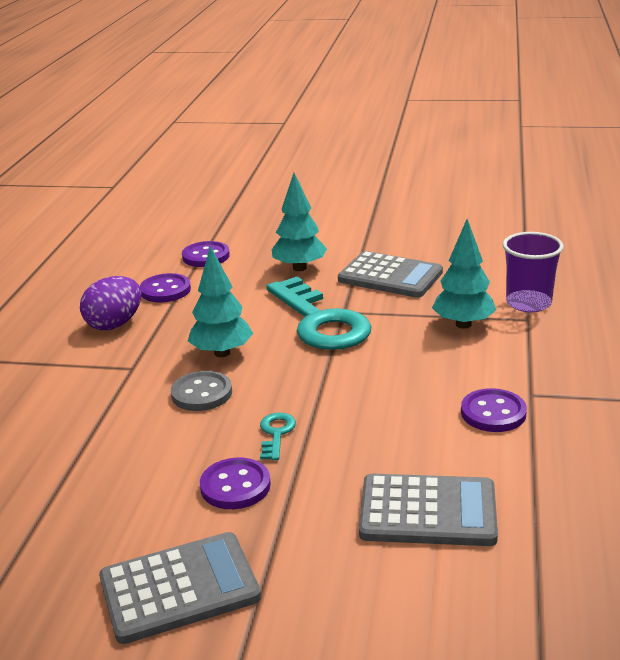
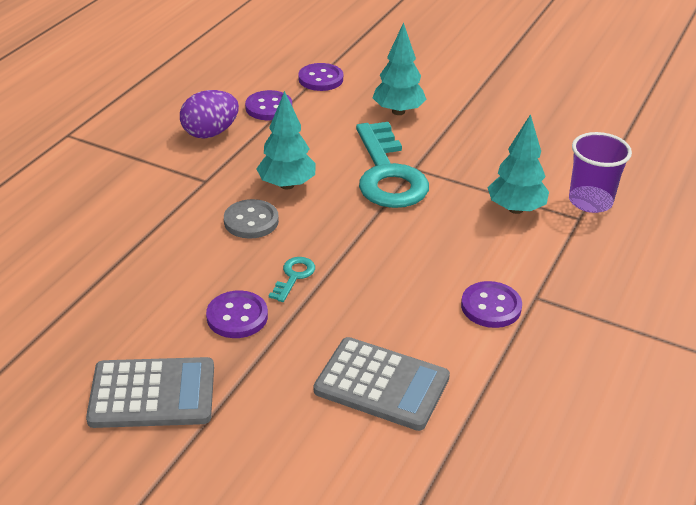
camera: 15 degrees right, 10 degrees up
(390, 276) = (476, 140): grey calculator -> none

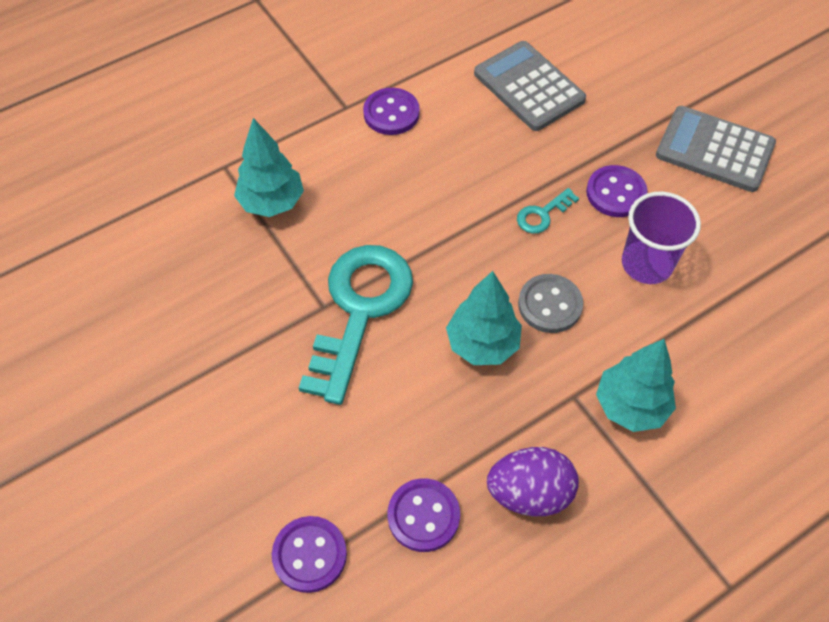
camera: 150 degrees left, 20 degrees up
(398, 111) = (261, 420): turquoise tree -> turquoise tree (630, 406)
(590, 201) = (192, 180): purple cup -> purple cup (647, 264)

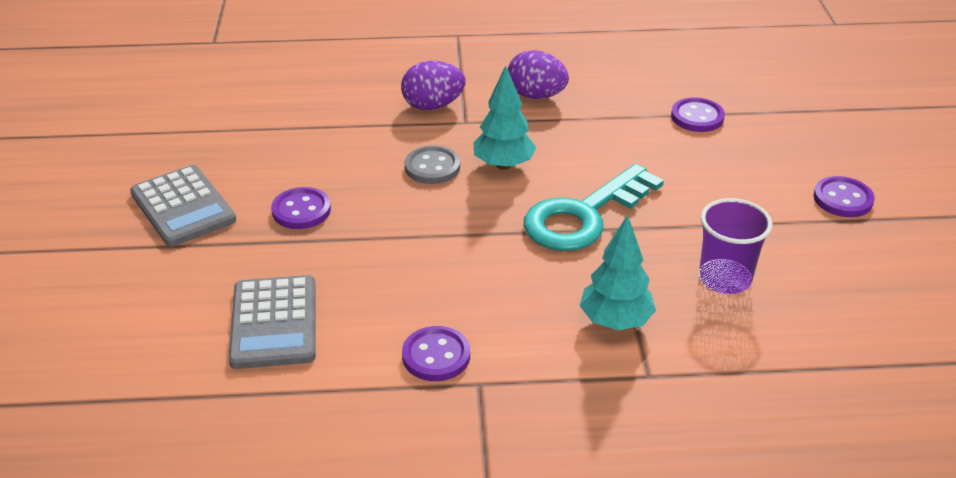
camera: 150 degrees left, 20 degrees down
(423, 516) = (612, 108): purple button -> purple button (843, 199)
(542, 214) = (377, 219): turquoise key -> none
(630, 406) = (433, 106): turquoise tree -> purple egg
(647, 264) = (334, 162): purple cup -> purple cup (725, 279)

